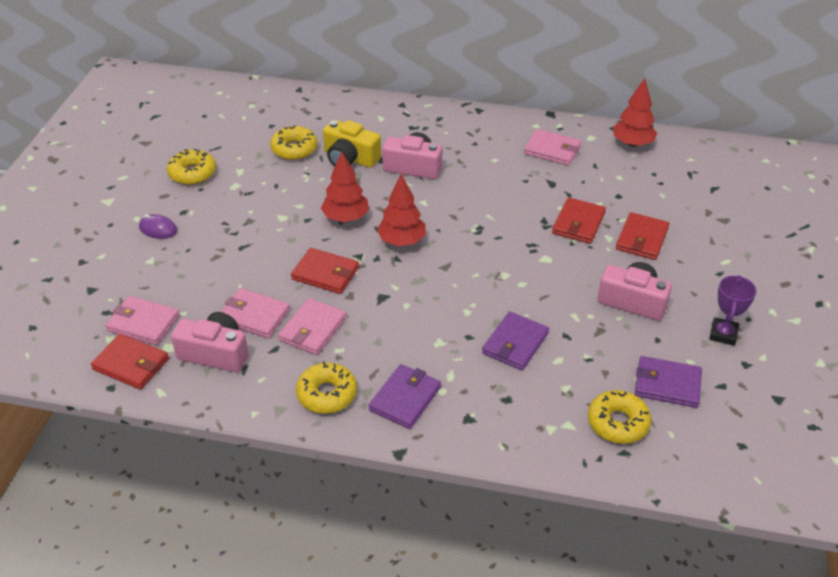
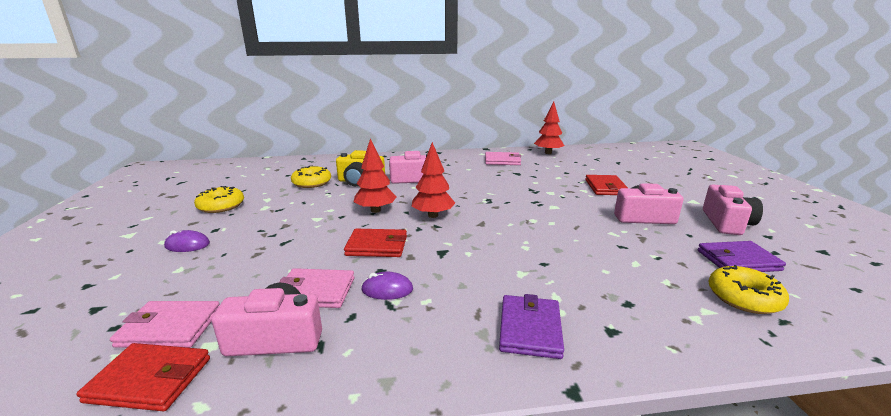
camera: 20 degrees left, 20 degrees down
(313, 329) = (387, 289): pink wallet -> purple mouse
(327, 394) = (438, 347): yellow donut -> none
(515, 343) = (588, 260): purple wallet -> none
(578, 223) = (556, 187): red wallet -> none
(723, 334) = (727, 223): purple trophy -> pink camera

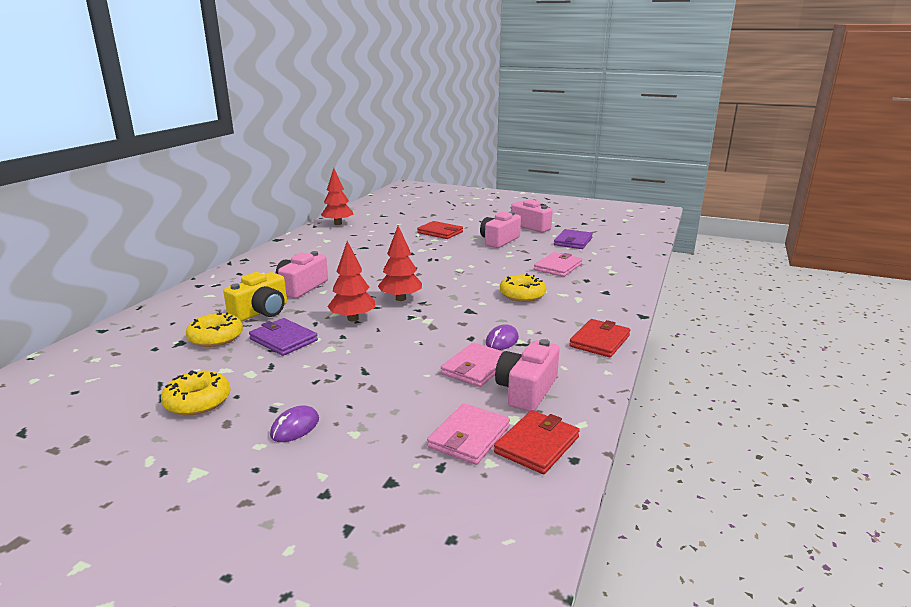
camera: 60 degrees left, 0 degrees up
(377, 246) = (428, 331): red wallet -> red wallet (599, 341)
(502, 161) = (324, 243): pink wallet -> pink wallet (558, 267)
(530, 329) = (587, 310): purple wallet -> purple wallet (283, 340)
(743, 298) = (605, 255): yellow donut -> yellow donut (522, 295)

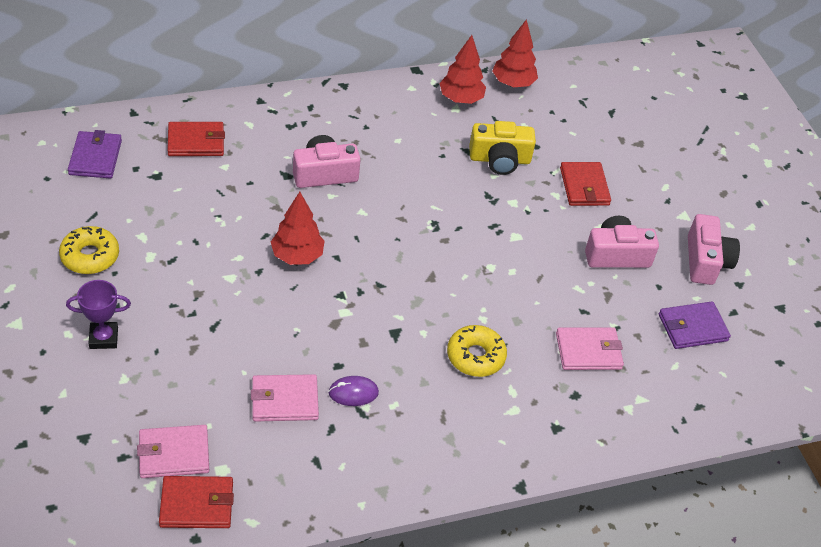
camera: 45 degrees right, 25 degrees up
(216, 337) = (183, 190): yellow donut -> none
(261, 312) = (251, 183): yellow camera -> yellow camera (499, 159)
(283, 340) = (217, 236): purple wallet -> purple wallet (95, 157)
(295, 427) = (103, 338): purple mouse -> purple trophy
(400, 299) = (371, 263): red tree -> red tree (461, 99)
(526, 390) = (276, 457): pink camera -> none
(599, 341) = (423, 472): red wallet -> red wallet (196, 142)

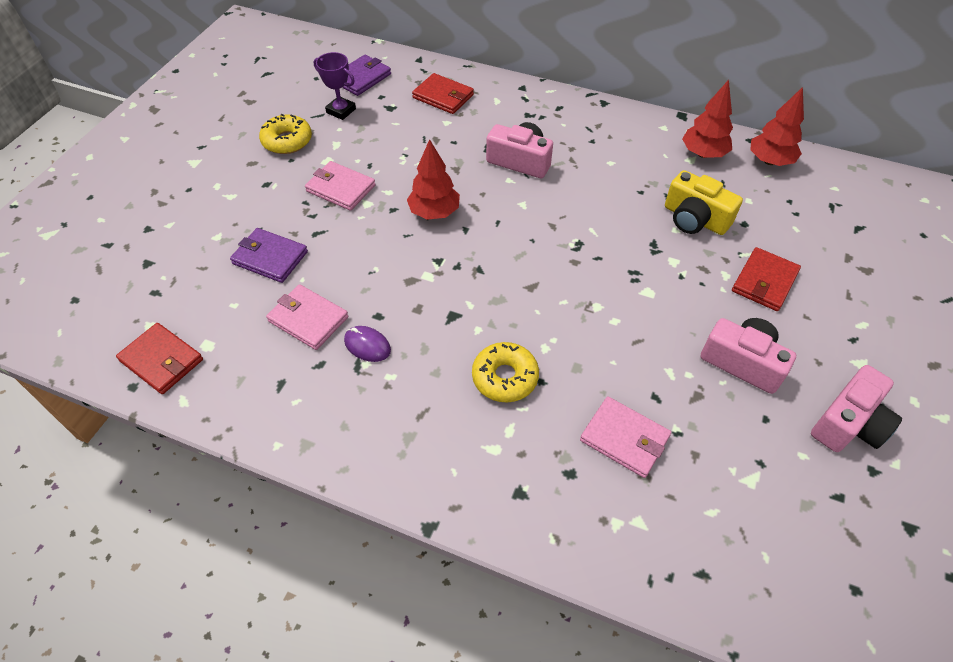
camera: 45 degrees right, 5 degrees up
(103, 338) = (235, 201): purple trophy -> purple trophy (341, 111)
(173, 454) = (188, 311): pink wallet -> pink wallet (340, 188)
(692, 328) = (770, 484): purple wallet -> purple wallet (270, 258)

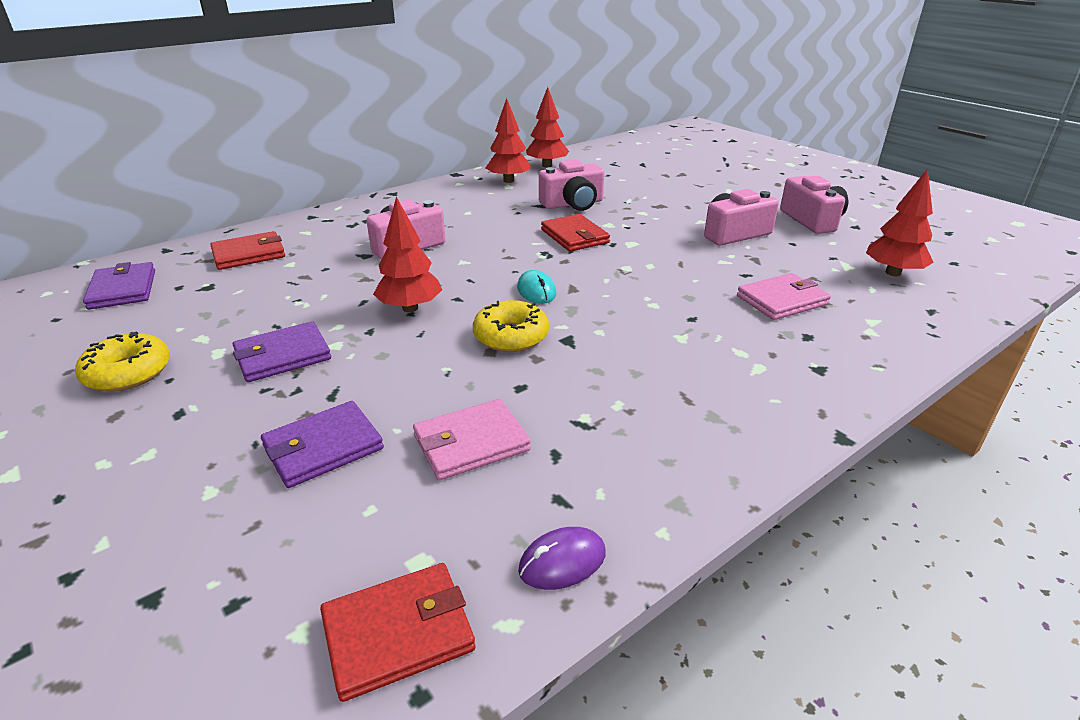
camera: 60 degrees left, 20 degrees down
(340, 188) = (282, 356): pink wallet -> purple wallet
(341, 111) = (151, 318): purple trophy -> none
(367, 345) = (558, 407): purple mouse -> purple mouse (562, 561)
(505, 377) = (673, 335): yellow donut -> yellow donut (511, 336)
(510, 267) = (536, 291): none -> turquoise mouse
(694, 219) = (573, 204): yellow camera -> pink camera
(764, 282) = (662, 203): red wallet -> red wallet (575, 236)
(769, 527) = (893, 273): none -> red tree

